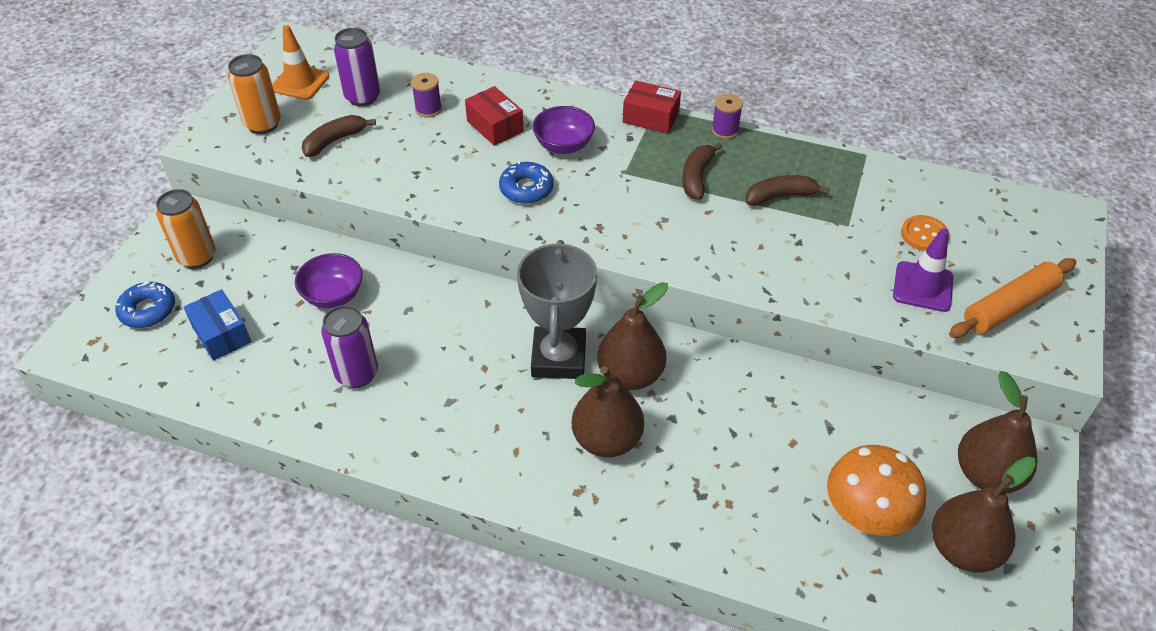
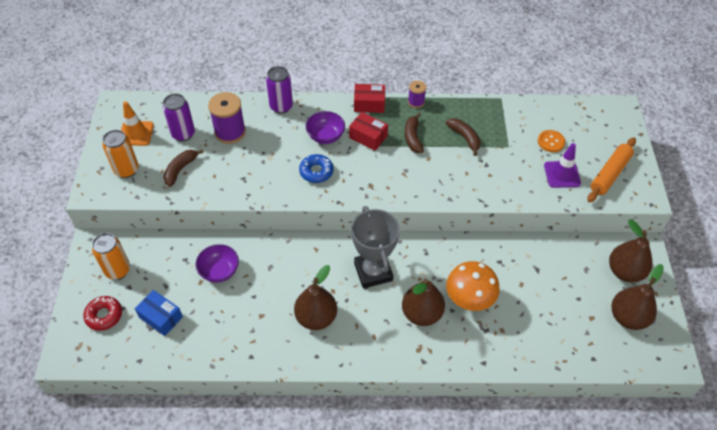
camera: 20 degrees left, 5 degrees up
(148, 310) = (104, 315): blue donut -> red donut
(357, 374) = (259, 317): purple can -> purple can (281, 106)
(428, 109) = (230, 132): purple spool -> purple spool, size x1.80
(495, 126) = (277, 134): red box -> red box (368, 137)
(630, 375) = (418, 270): brown pear -> brown pear (316, 317)
(780, 196) = (464, 138): brown banana -> brown banana turned 90 degrees clockwise
(865, 517) = (574, 315): orange mushroom -> orange mushroom (469, 301)

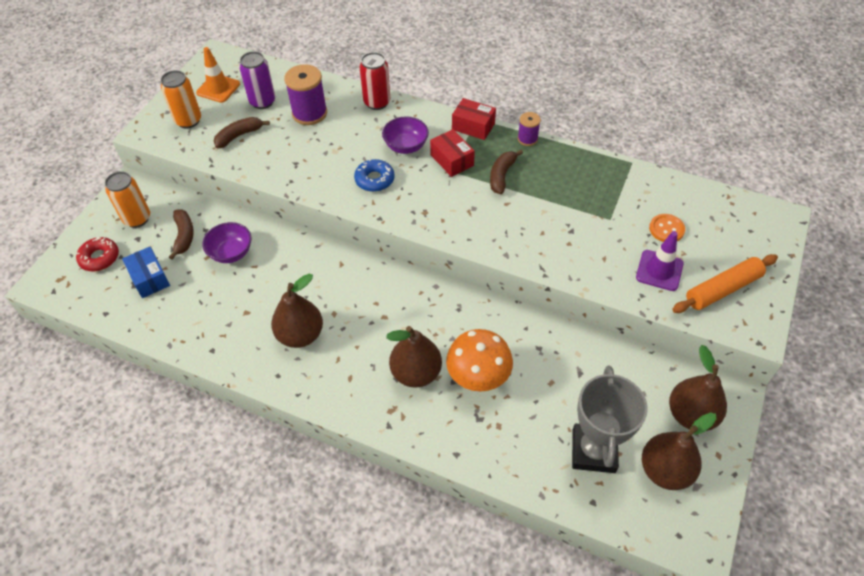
camera: 25 degrees right, 0 degrees up
(281, 106) = (377, 102): purple can -> red can
(373, 272) = (388, 308): grey trophy -> grey trophy (593, 451)
(464, 138) = (562, 193): brown banana -> brown banana (184, 236)

